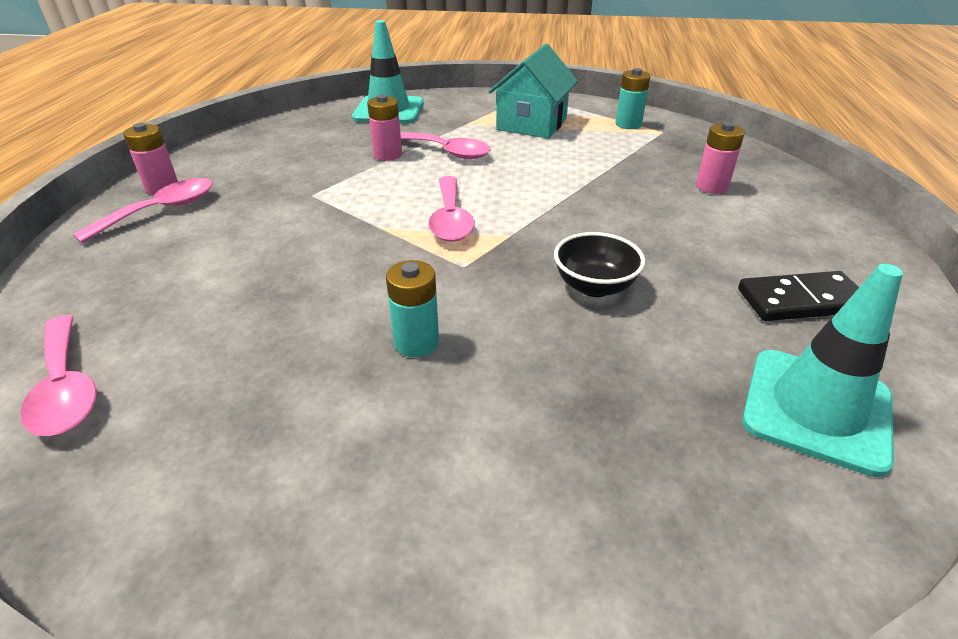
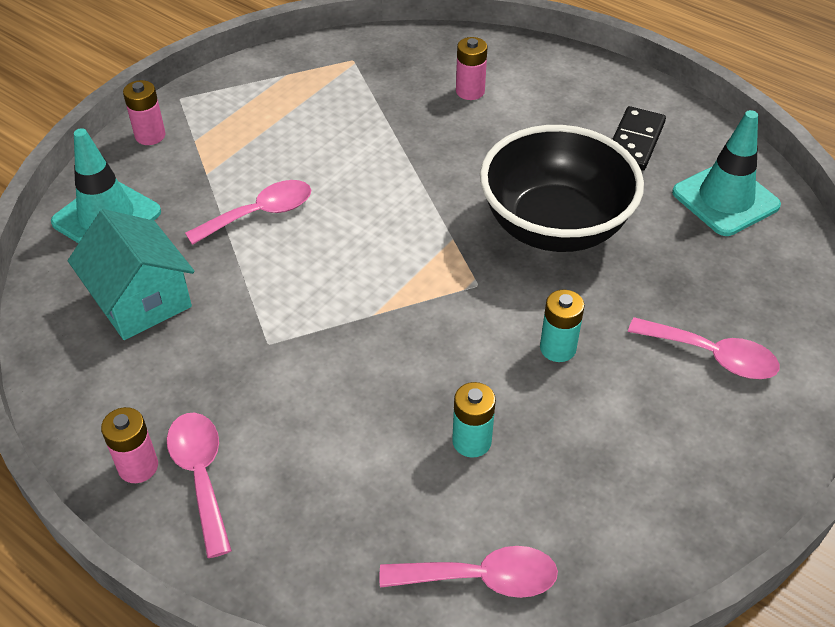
camera: 60 degrees left, 10 degrees up
(387, 155) = (227, 258): pink battery -> pink battery (150, 136)
(450, 219) = (397, 263): pink spoon -> pink spoon (712, 356)
(532, 124) = (255, 129): turquoise house -> turquoise house (141, 300)
(594, 286) = (554, 226): black bowl -> black bowl, size x2.18
(628, 124) = (318, 71): turquoise battery -> turquoise battery (471, 441)

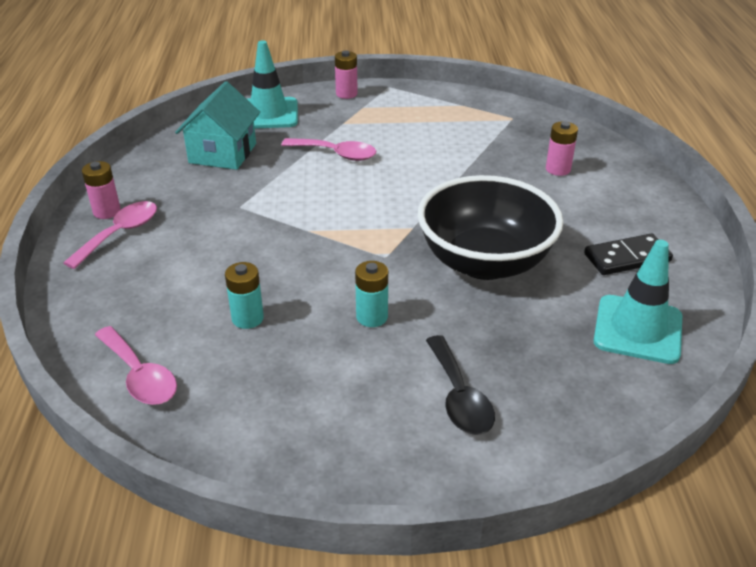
camera: 50 degrees right, 10 degrees down
(712, 356) = (459, 397): pink spoon -> black spoon

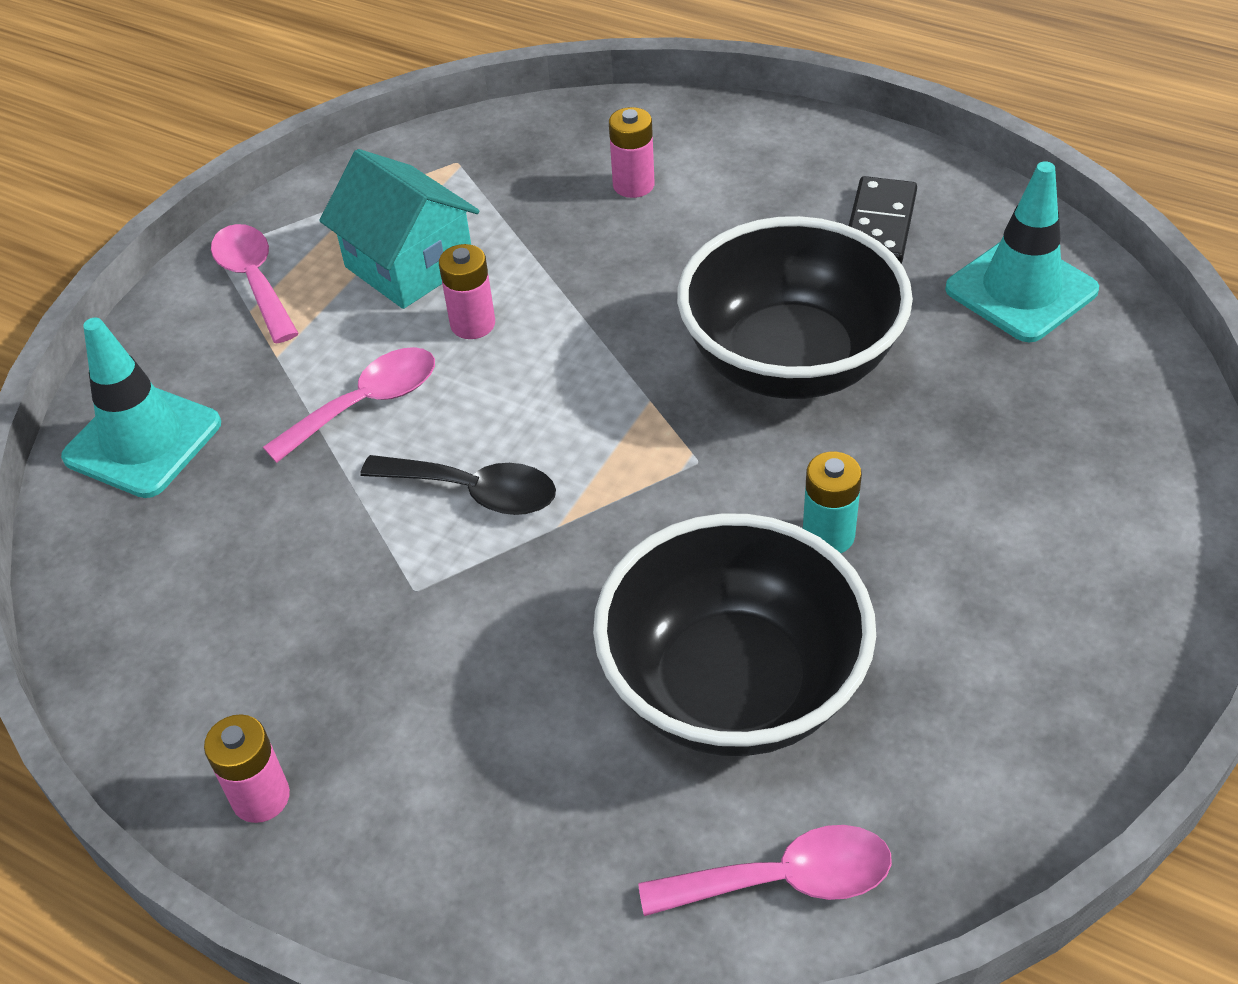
camera: 55 degrees left, 10 degrees up
(120, 234) = (355, 796): pink spoon -> pink spoon (254, 280)
(223, 153) = (217, 554): turquoise house -> turquoise house (409, 265)
(247, 318) = (733, 687): turquoise battery -> black bowl
(346, 94) = (183, 312): pink battery -> pink battery (473, 324)
(459, 397) = (1045, 514): black spoon -> black spoon (475, 492)

